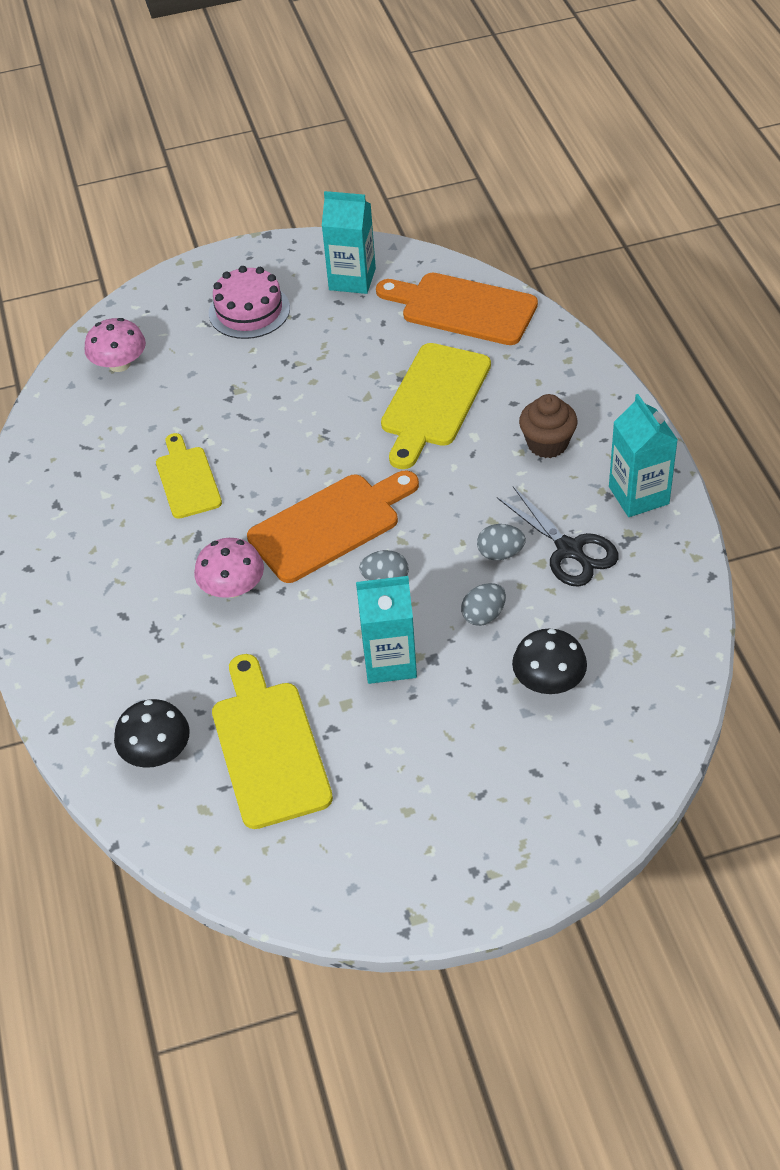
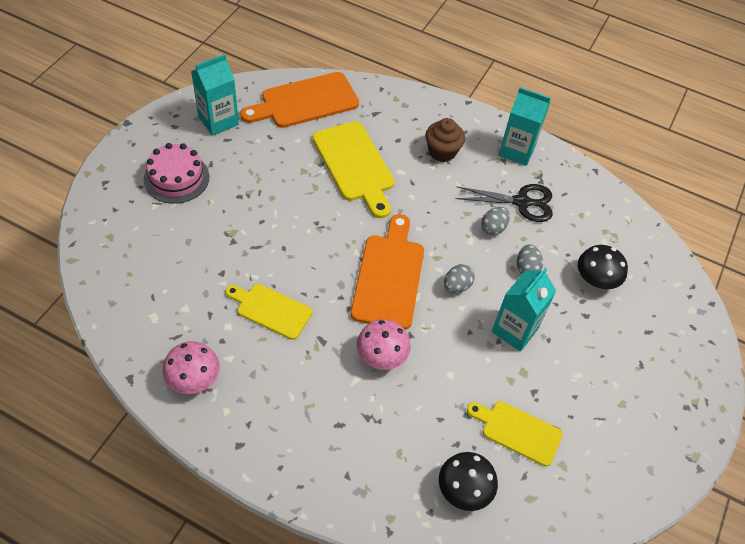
camera: 55 degrees left, 5 degrees up
(119, 364) = (130, 266): pink mushroom -> pink mushroom (193, 378)
(269, 747) = (518, 431): yellow cutting board -> yellow cutting board, size x0.64

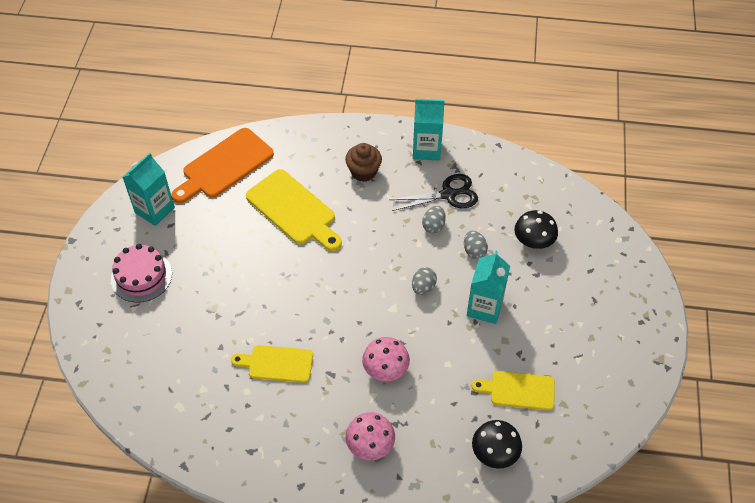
camera: 15 degrees left, 0 degrees up
(193, 378) = (238, 445): pink mushroom -> pink mushroom (370, 444)
(389, 277) = (364, 299): orange cutting board -> none

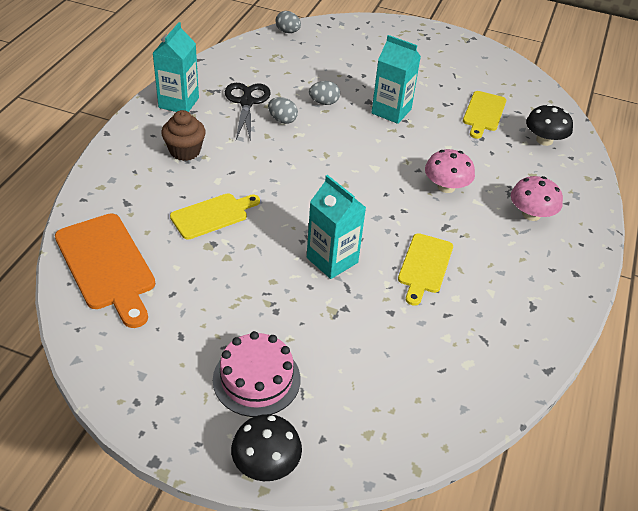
camera: 80 degrees left, 10 degrees down
(154, 210) = (146, 350): turquoise carton -> turquoise carton (332, 260)
(293, 210) = (212, 215): yellow cutting board -> yellow cutting board, size x0.64
(423, 287) = (356, 142): grey egg -> grey egg (287, 32)
(533, 240) = (325, 67): black mushroom -> black mushroom (266, 463)

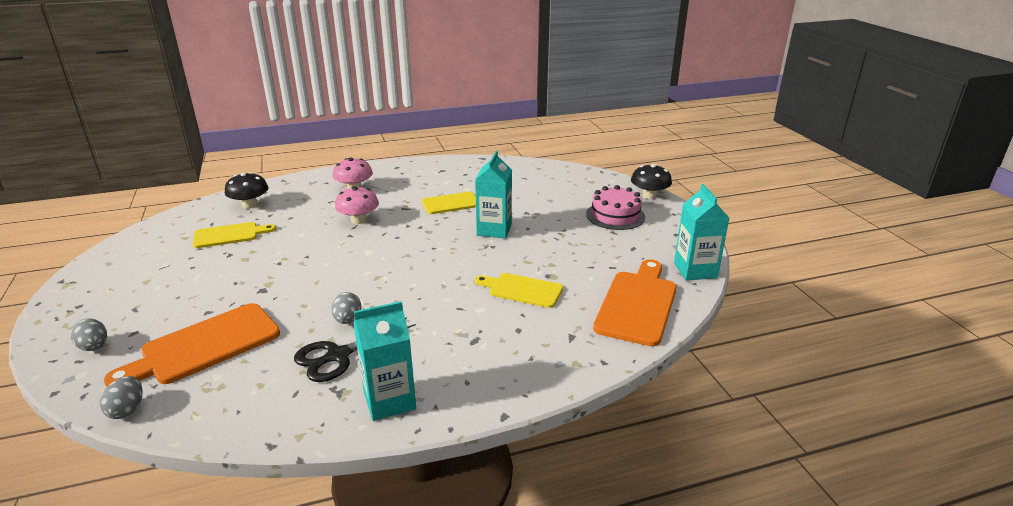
camera: 125 degrees left, 15 degrees down
(185, 151) = (465, 347): brown cupcake -> none
(321, 64) = (205, 345): none -> orange cutting board
(324, 102) = (289, 311): grey egg -> grey egg (94, 347)
(391, 111) = (269, 273): turquoise carton -> turquoise carton (695, 270)

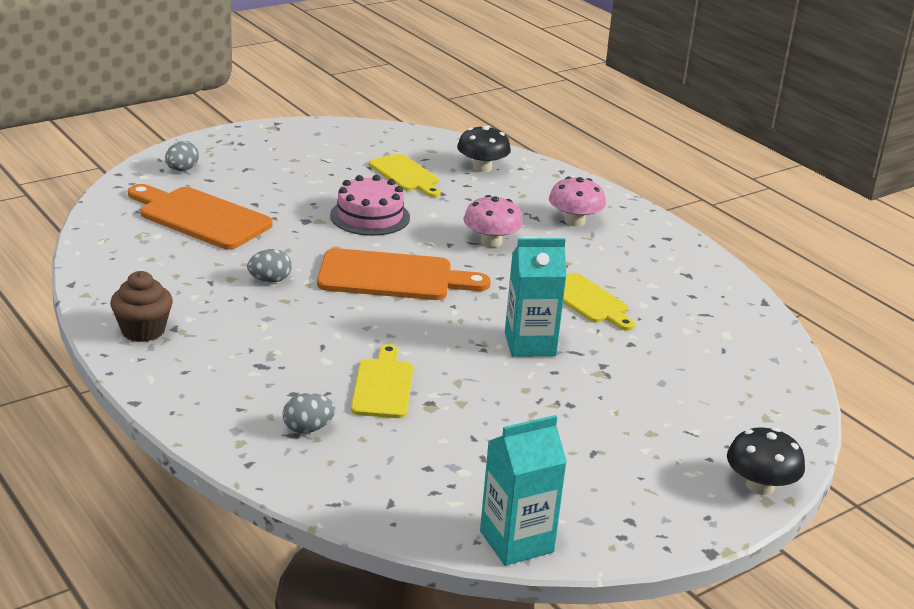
camera: 70 degrees right, 0 degrees up
(127, 410) = (103, 209): grey egg -> grey egg (308, 429)
(338, 355) = (206, 288): black scissors -> none
(389, 401) = (143, 330): turquoise carton -> brown cupcake
(615, 215) = (652, 451): pink cake -> pink cake (370, 216)
(637, 304) = (390, 485): orange cutting board -> orange cutting board (392, 277)

